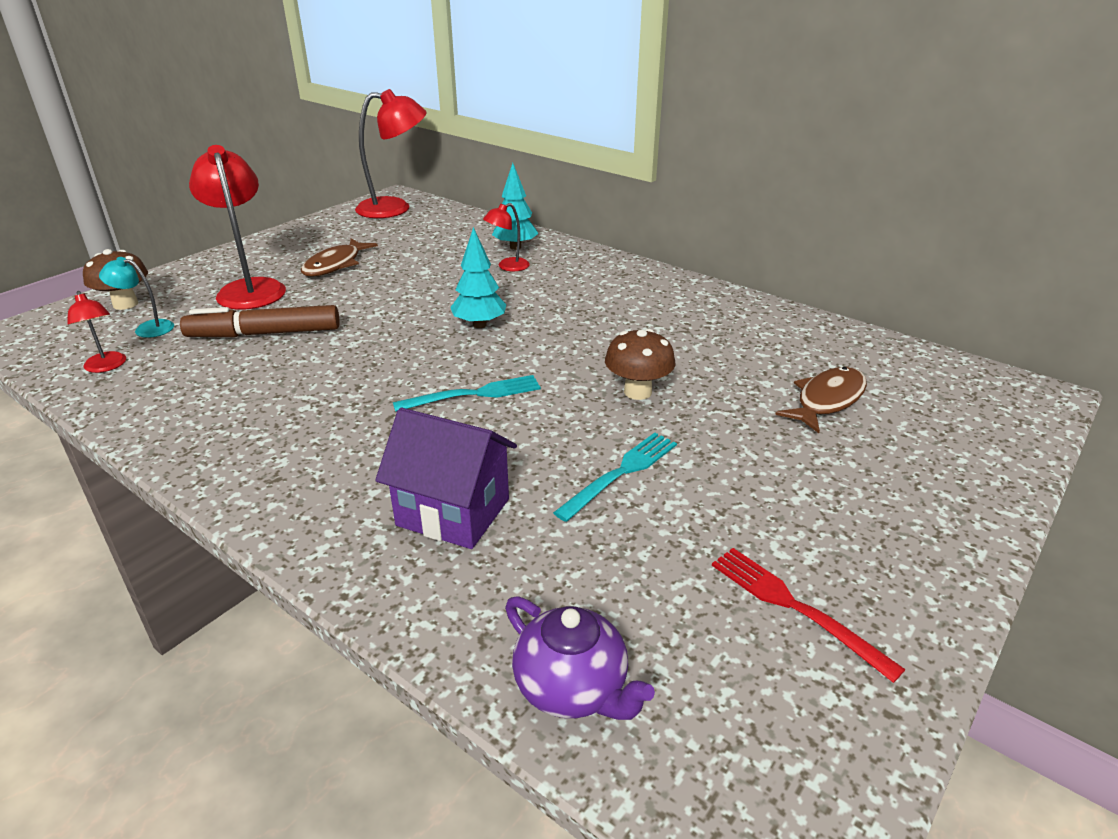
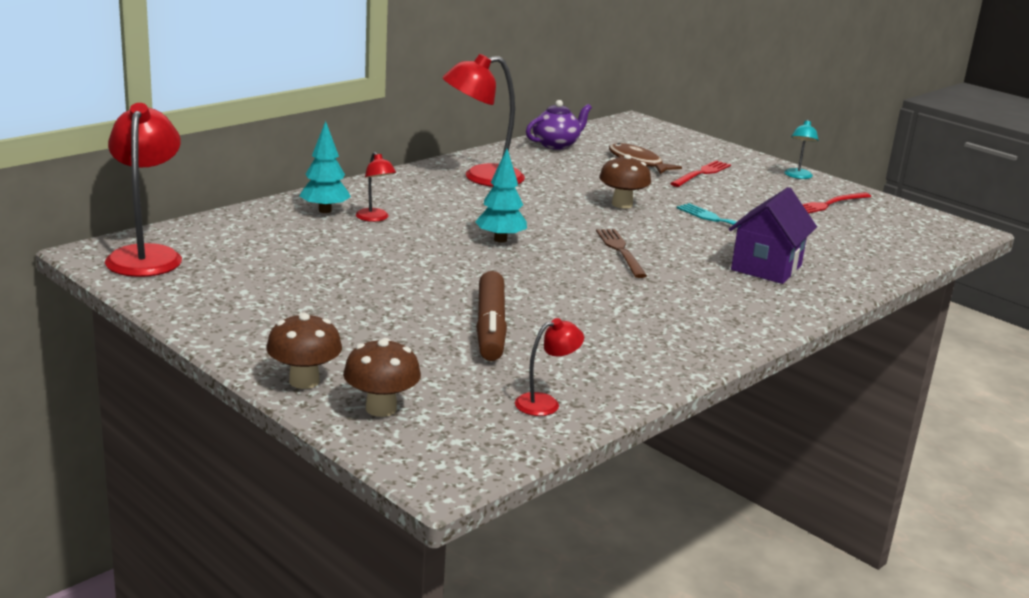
camera: 85 degrees left, 10 degrees down
(147, 328) = (457, 389): turquoise lamp -> turquoise lamp (797, 176)
(178, 276) = (304, 381): none -> brown mushroom
(250, 288) = (369, 337): red lamp -> red lamp (481, 177)
(335, 265) = (322, 292): brown fish -> none
(474, 394) = (620, 251): turquoise fork -> brown fork
(572, 688) = (895, 253): purple teapot -> purple teapot (556, 145)
(833, 458) = (702, 173): none -> red fork

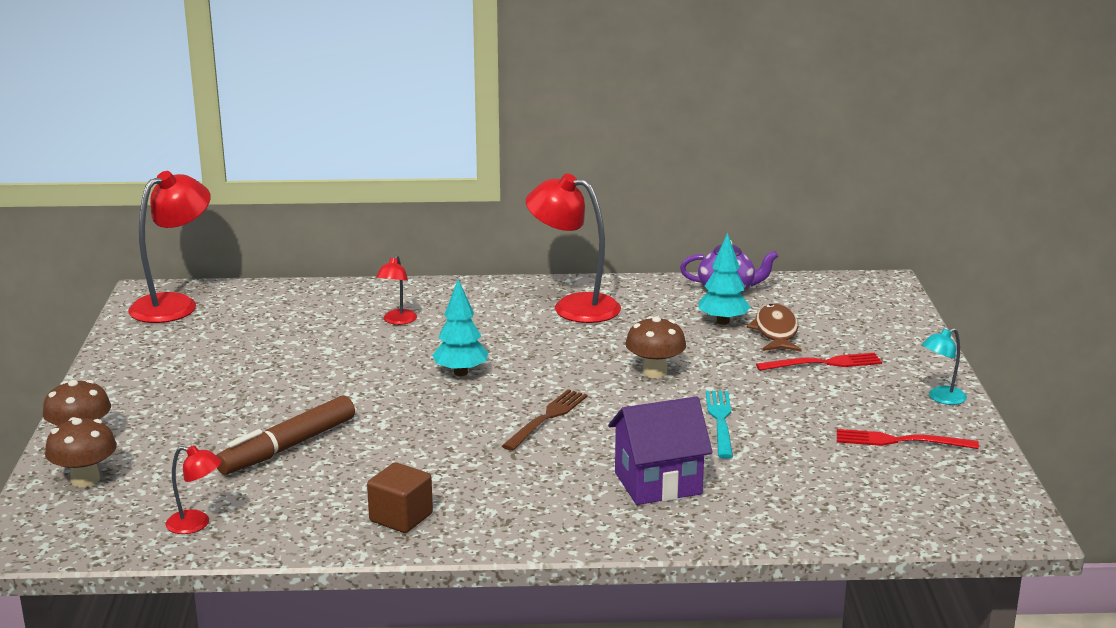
camera: 45 degrees right, 0 degrees up
(324, 210) = (372, 302): turquoise tree -> turquoise tree (723, 322)
(671, 343) = (401, 517): none -> brown cube

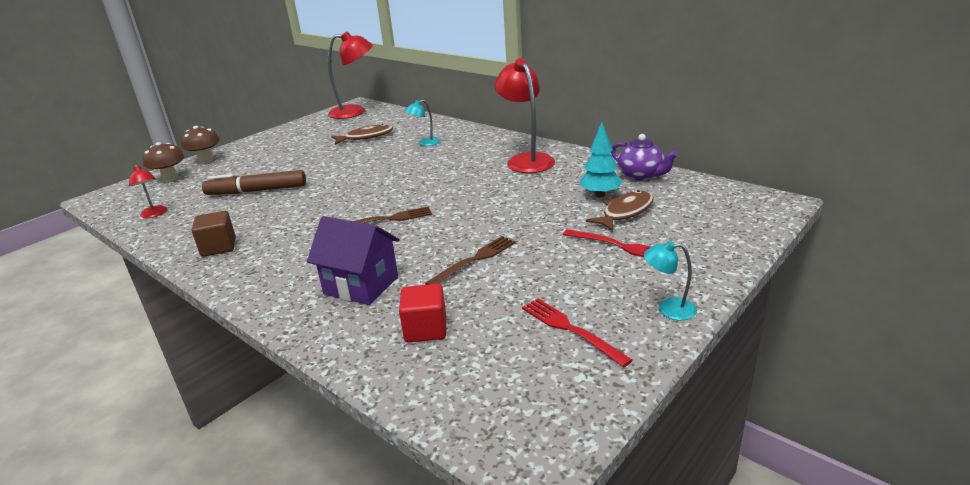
camera: 45 degrees right, 5 degrees up
(286, 335) = (366, 137): none -> brown fish
(397, 321) = (425, 143): red lamp -> turquoise lamp
(460, 372) = (399, 179): turquoise tree -> none
(654, 372) = (496, 213): brown mushroom -> none
(720, 421) = (475, 260): turquoise fork -> brown fork
(790, 489) = (425, 329): none -> red cube

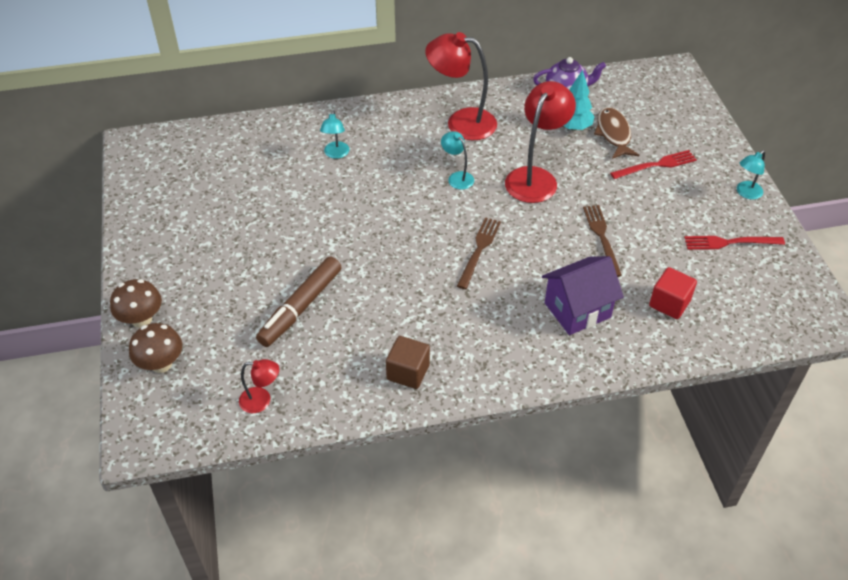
camera: 55 degrees left, 20 degrees up
(355, 112) = (158, 155): red lamp -> red lamp (535, 177)
(366, 137) = (257, 181): brown fish -> none
(461, 182) = (457, 177): none -> turquoise lamp

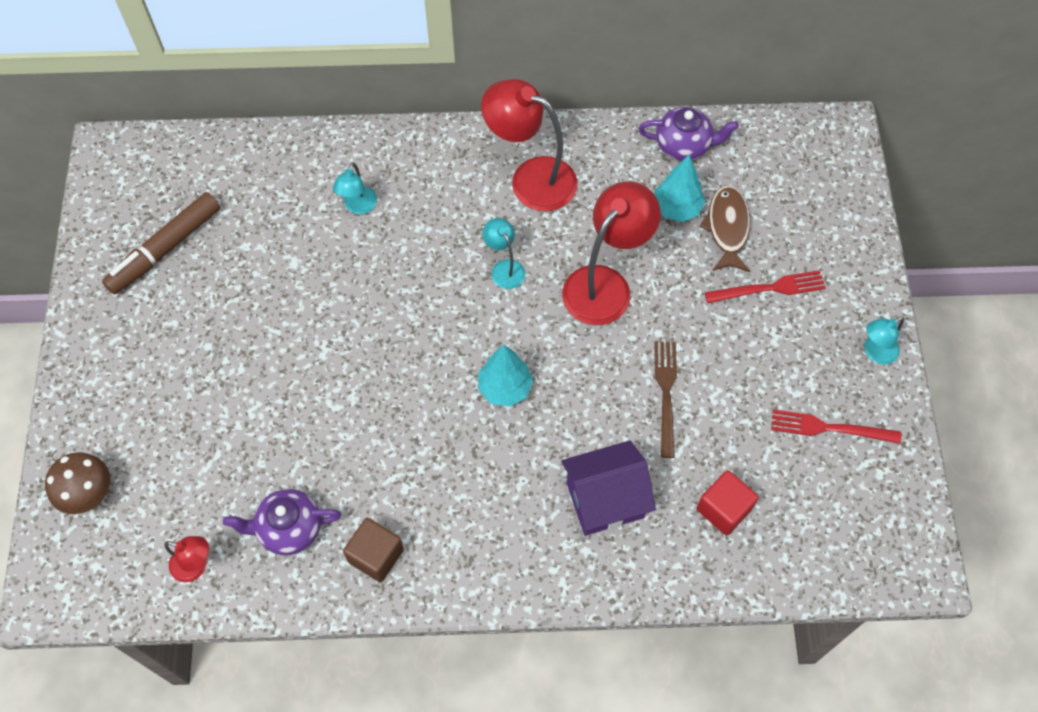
camera: 10 degrees right, 15 degrees up
(141, 319) = (76, 425): brown mushroom -> none
(301, 307) = (268, 439): brown marker -> brown marker (165, 249)
(333, 364) = (289, 529): none -> purple teapot
(479, 250) = (505, 388): brown fork -> turquoise tree

